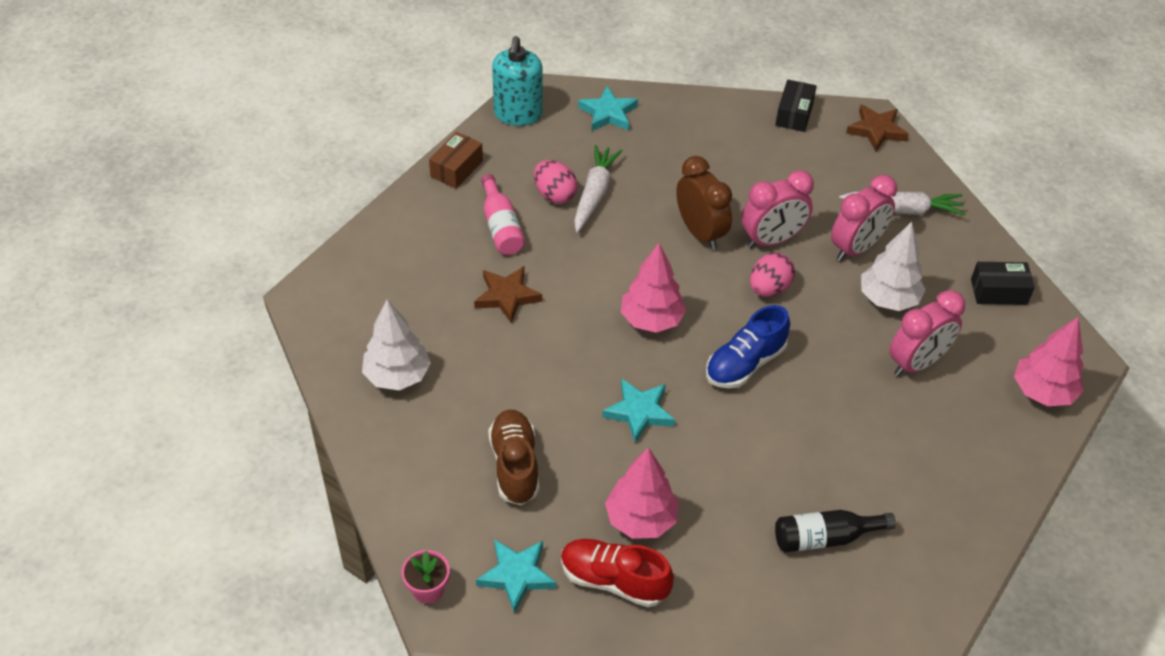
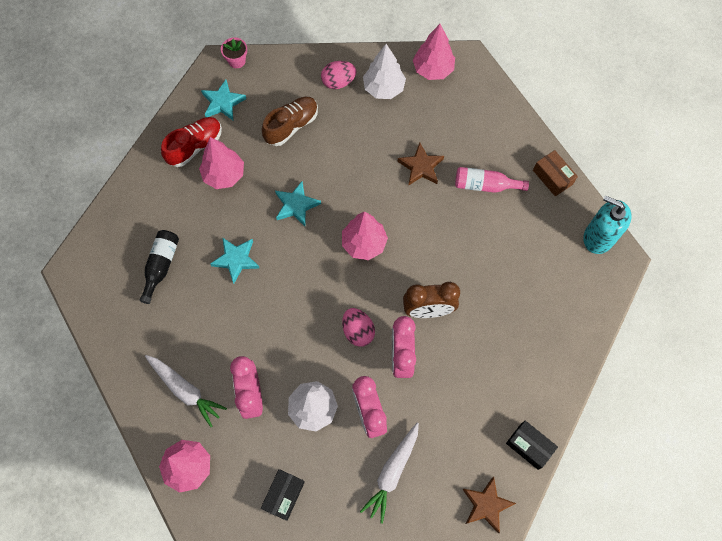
camera: 115 degrees right, 20 degrees up
(340, 329) = (432, 69): none -> pink tree
(515, 466) = (291, 126): brown shoe -> brown shoe turned 60 degrees counterclockwise
(555, 195) = (503, 230): pink egg -> pink egg (338, 82)
(594, 194) = (494, 256): white carrot -> white carrot (185, 390)
(608, 113) = (578, 302): turquoise star -> turquoise star (236, 260)
(745, 364) = (303, 284): blue shoe -> none

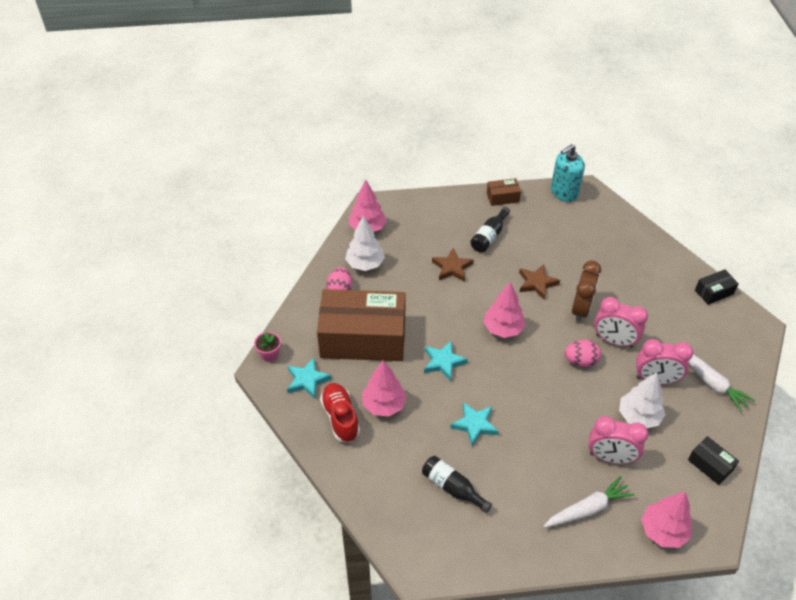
camera: 65 degrees left, 20 degrees down
(291, 126) = (363, 338): brown shoe -> brown box
(485, 185) = (489, 236): pink bottle -> black bottle
(486, 505) = (753, 334): brown star -> brown star (537, 283)

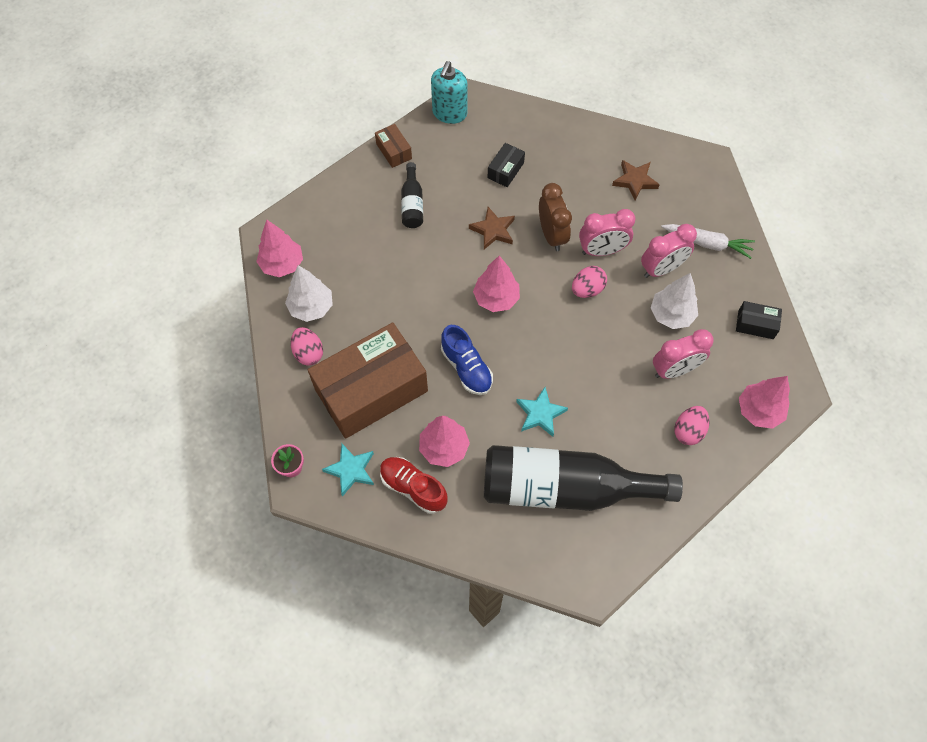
camera: 35 degrees left, 15 degrees up
(443, 362) = (466, 368): turquoise star -> blue shoe
(452, 268) = (401, 260): brown star -> brown star (635, 181)
(452, 488) = (565, 488): black bottle -> black bottle, size x2.32
(502, 197) = (394, 151): brown box -> brown box turned 75 degrees counterclockwise
(588, 509) = (688, 431): white carrot -> pink egg
(714, 292) = (652, 148): black box -> black box (505, 170)

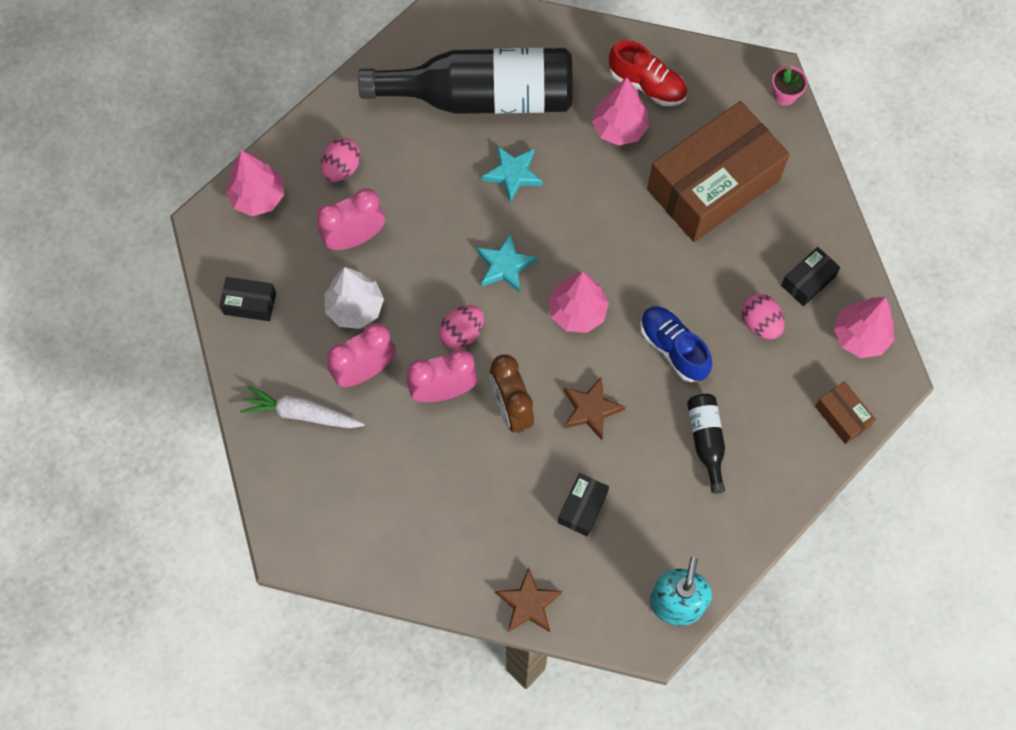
camera: 175 degrees right, 5 degrees up
(308, 353) = (797, 223): pink egg -> pink egg (760, 323)
(311, 307) = (808, 281): white tree -> black box
(351, 470) = (718, 97): turquoise star -> turquoise star (505, 265)
(394, 151) = (747, 527): brown box -> brown box (842, 416)
(466, 368) = (604, 220): blue shoe -> blue shoe (673, 348)
(635, 181) = (397, 505): brown star -> brown star (528, 603)

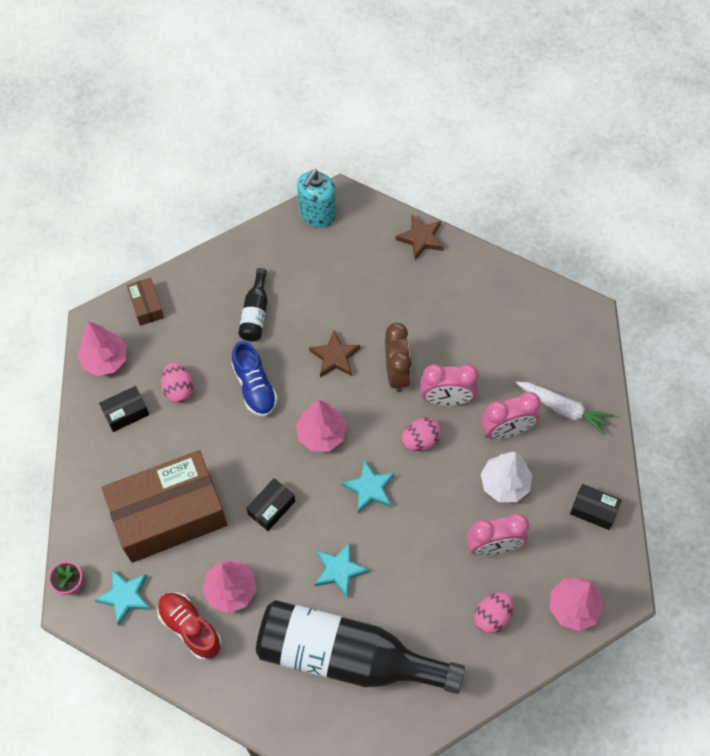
camera: 165 degrees left, 5 degrees down
(582, 507) = (363, 290): black box -> black box (271, 508)
(724, 97) = (125, 596): none -> turquoise star

